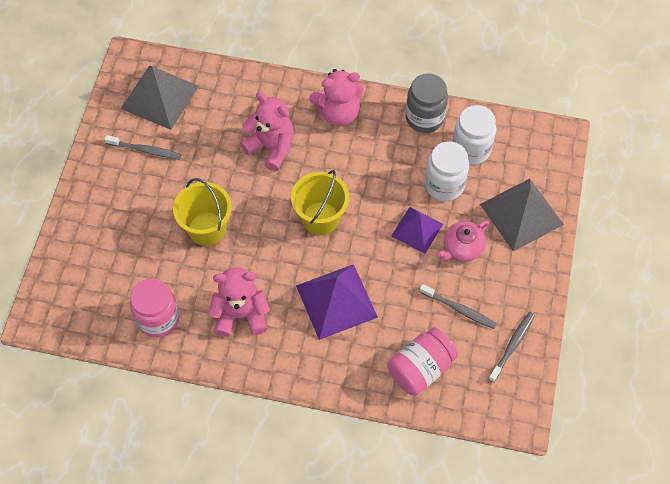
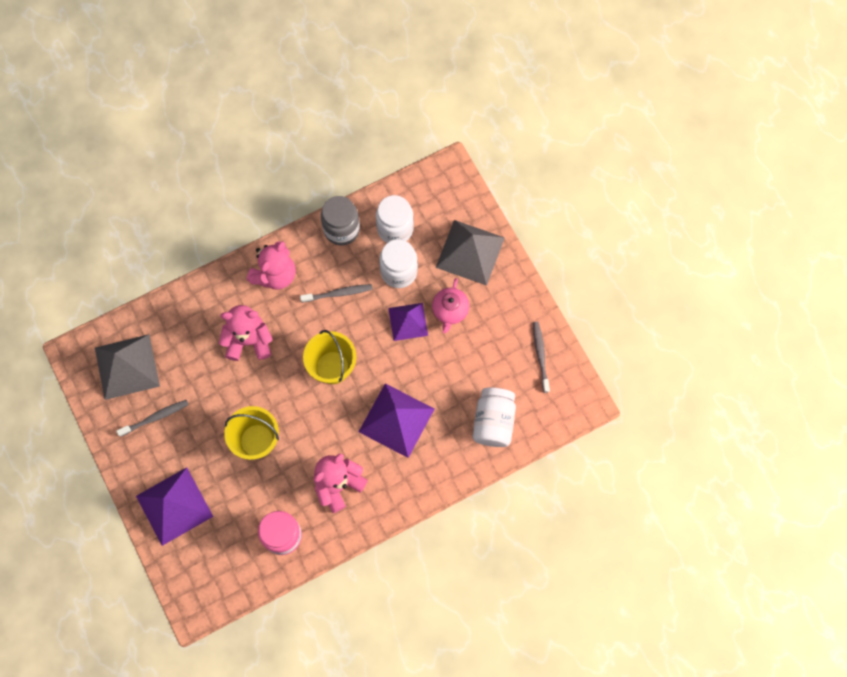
camera: 40 degrees left, 10 degrees up
(97, 228) = (174, 506): none -> purple pyramid
(420, 368) = (493, 422): pink jar -> white jar
(459, 309) = (484, 358): grey toothbrush -> grey toothbrush (338, 293)

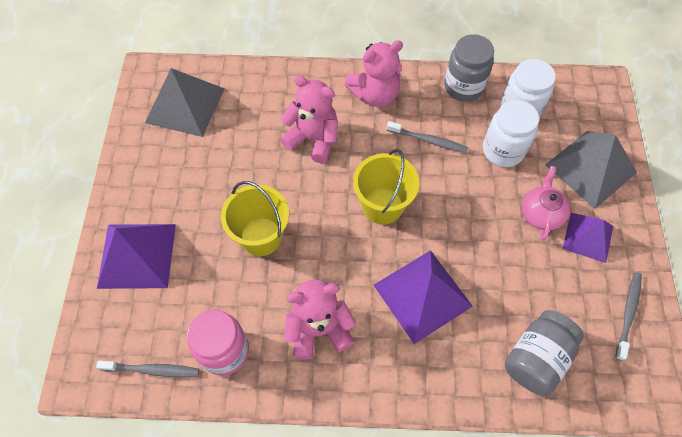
camera: 30 degrees right, 10 degrees down
(155, 417) = (178, 162): grey toothbrush -> grey toothbrush (152, 370)
(408, 321) = (488, 202): purple pyramid -> purple pyramid (588, 237)
(450, 310) = (541, 213): pink teapot -> pink teapot turned 150 degrees clockwise
(493, 422) = (536, 358): white jar -> grey jar

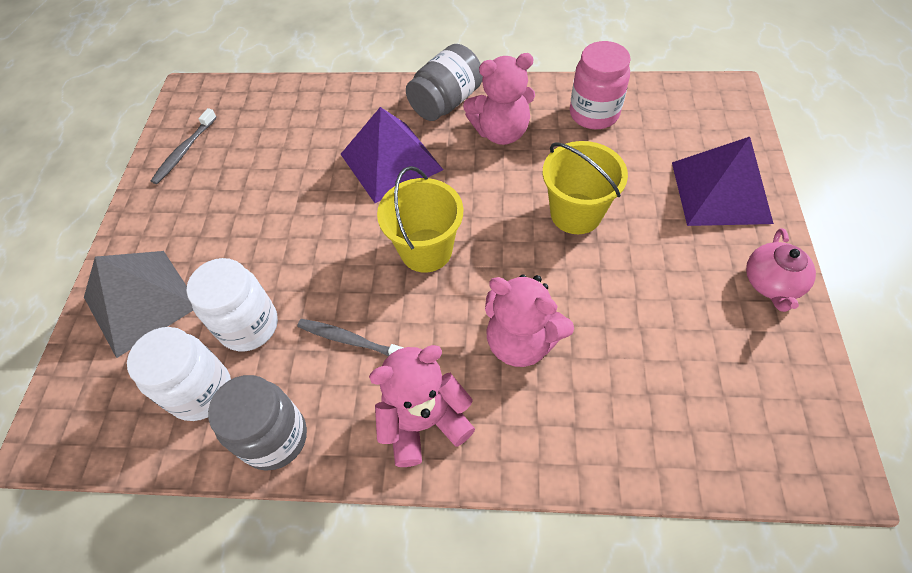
camera: 175 degrees left, 5 degrees down
(152, 370) = (661, 99): grey toothbrush -> none
(185, 105) = (739, 400): grey pyramid -> none
(536, 358) = (290, 116): grey jar -> grey jar (446, 102)
(541, 213) = (231, 244): pink teapot -> pink teapot (771, 283)
(588, 237) = (188, 219): purple pyramid -> none

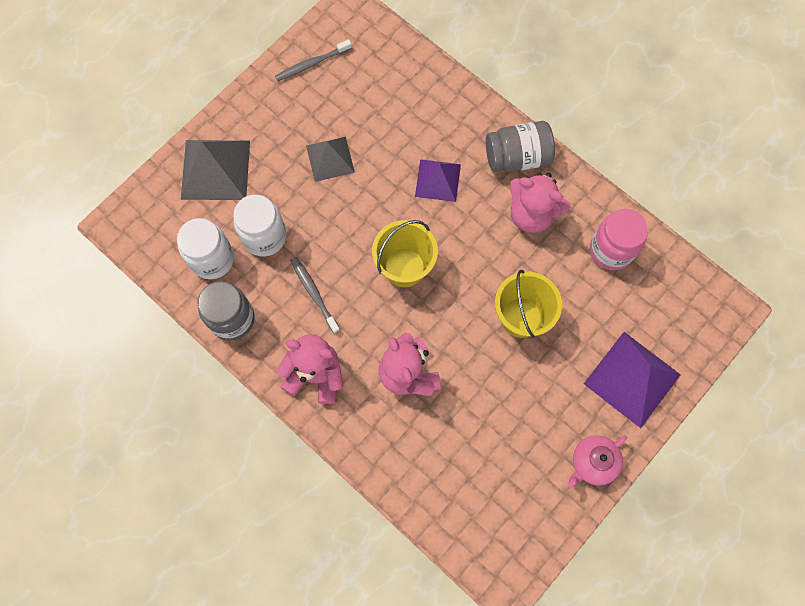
camera: 35 degrees right, 15 degrees up
(267, 212) = (330, 159): none -> grey pyramid
(391, 162) = (437, 180): purple pyramid -> purple pyramid, size x0.63

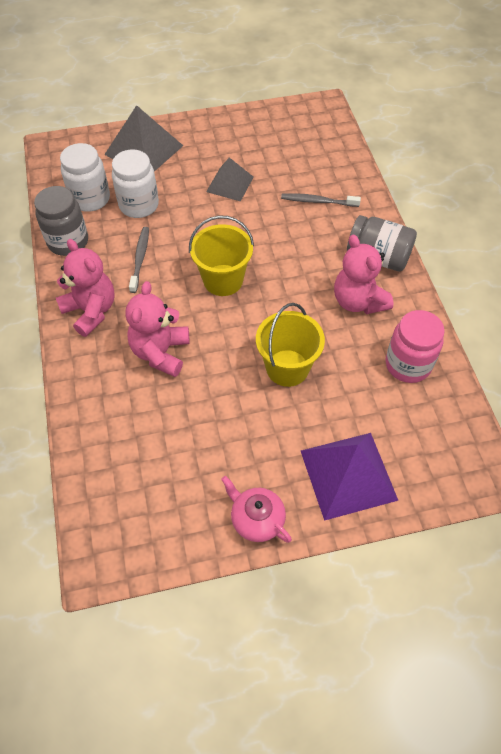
camera: 35 degrees right, 15 degrees down
(312, 64) = (268, 124): grey toothbrush -> grey toothbrush (318, 201)
(437, 180) = (299, 238): purple pyramid -> none
(593, 462) = (256, 519): pink teapot -> pink teapot turned 45 degrees clockwise

